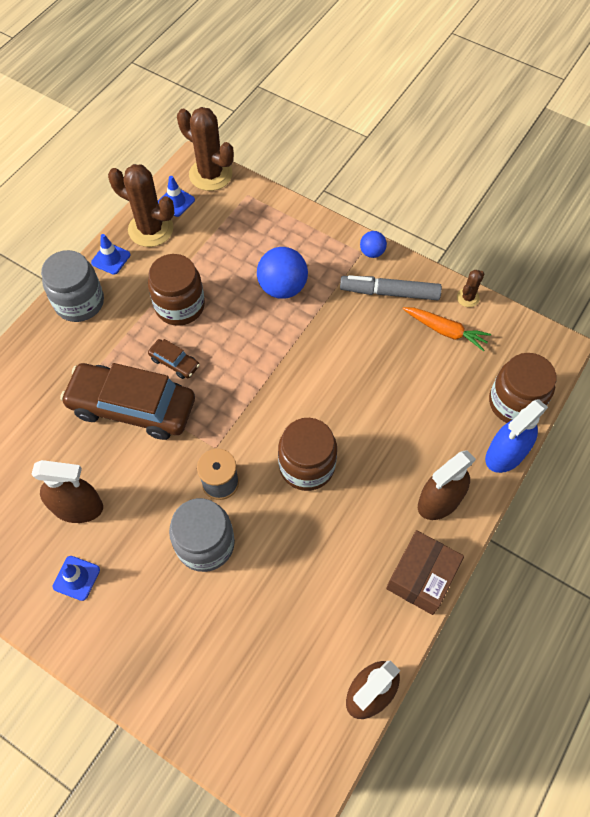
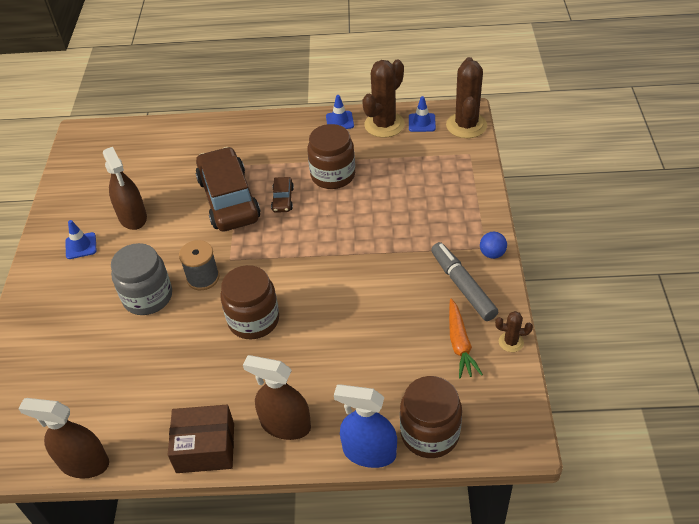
camera: 60 degrees right, 15 degrees down
(79, 302) = (290, 128): grey jar -> none
(150, 229) = (384, 125): brown cactus -> brown cactus turned 45 degrees clockwise
(282, 287) = (403, 219): blue ball -> none

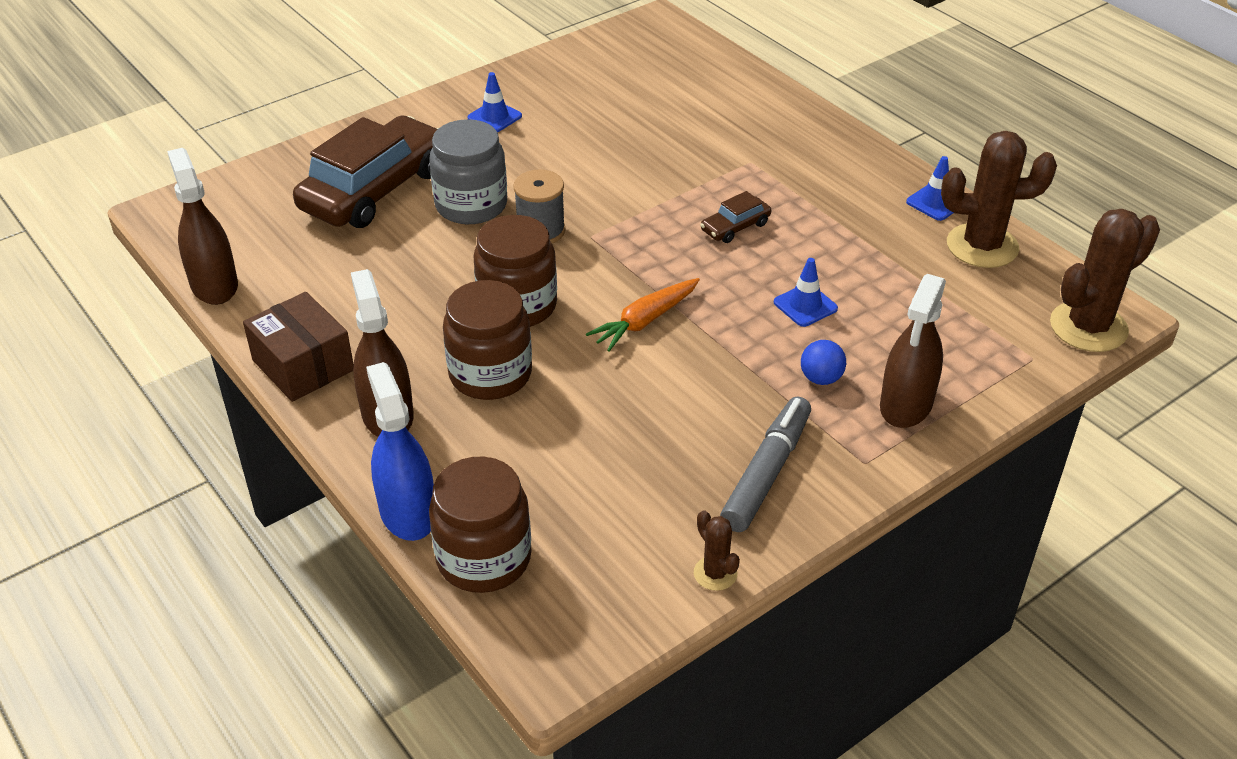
camera: 50 degrees right, 5 degrees down
(132, 217) = (575, 128): brown spray bottle -> brown spray bottle (906, 404)
(229, 199) = (684, 183): brown car -> brown car (375, 189)
(333, 175) = (828, 248): brown jar -> brown jar (490, 374)
(422, 123) = (1034, 280): blue traffic cone -> blue traffic cone (805, 305)
(460, 344) = (660, 518): orange carrot -> orange carrot (645, 321)
(492, 254) = (861, 476): blue ball -> blue ball (821, 378)

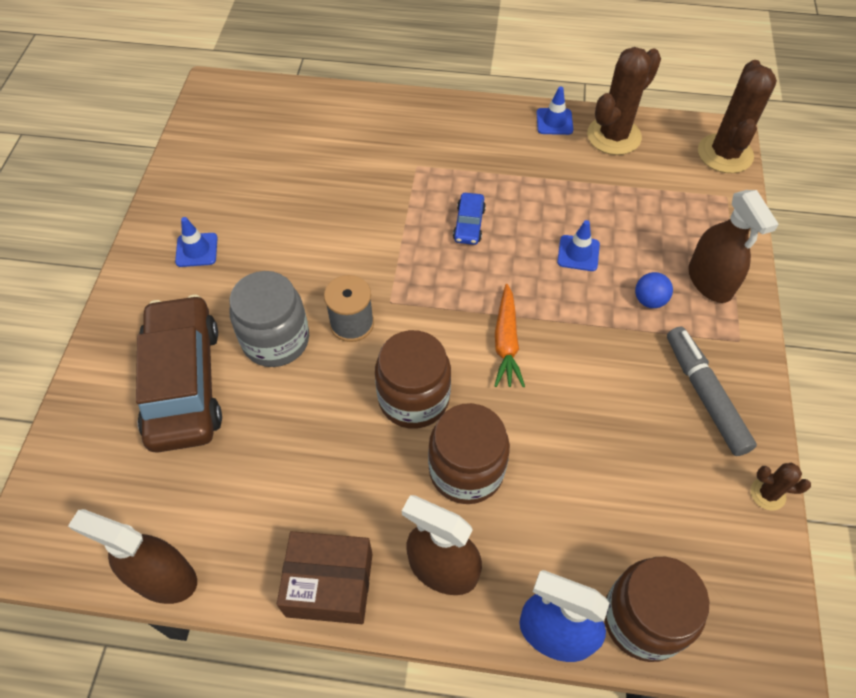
camera: 45 degrees left, 15 degrees up
(735, 227) = (469, 224): brown car -> blue car

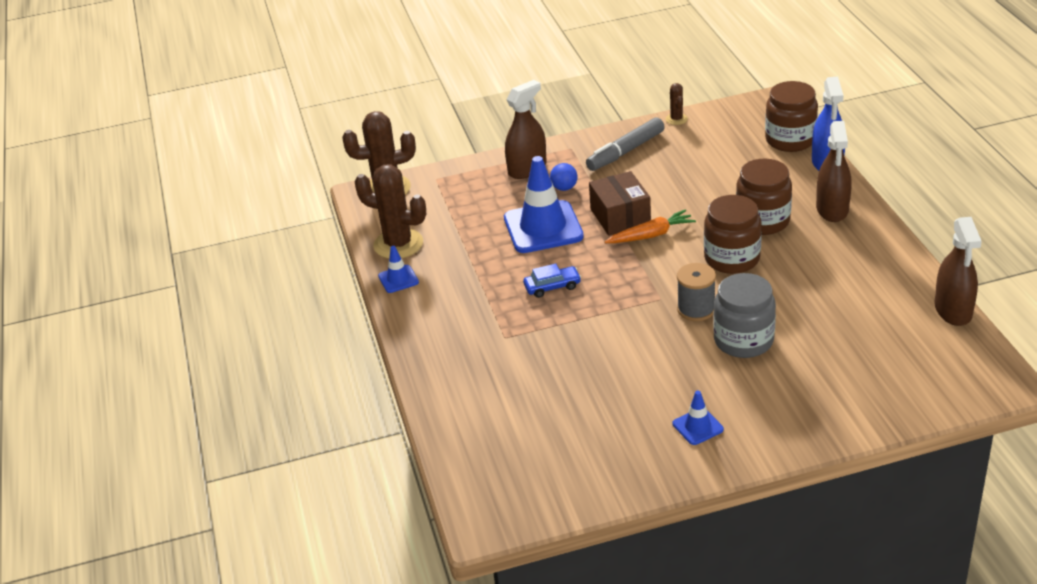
camera: 110 degrees left, 20 degrees down
(184, 383) = (821, 370): brown car -> none
(329, 584) = (885, 245): brown box -> brown box (620, 217)
(578, 253) = (543, 227): blue traffic cone -> blue traffic cone, size x2.10

